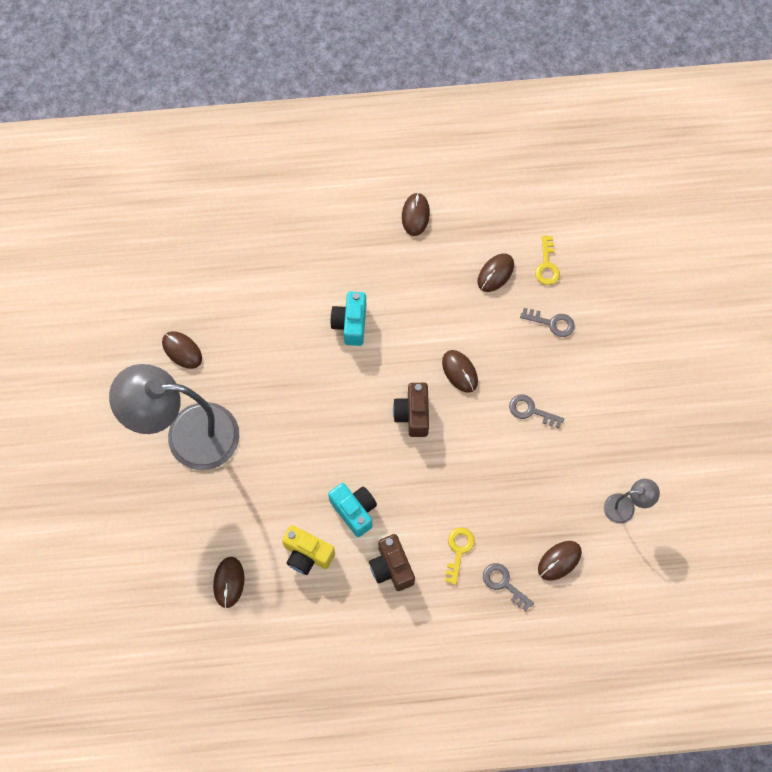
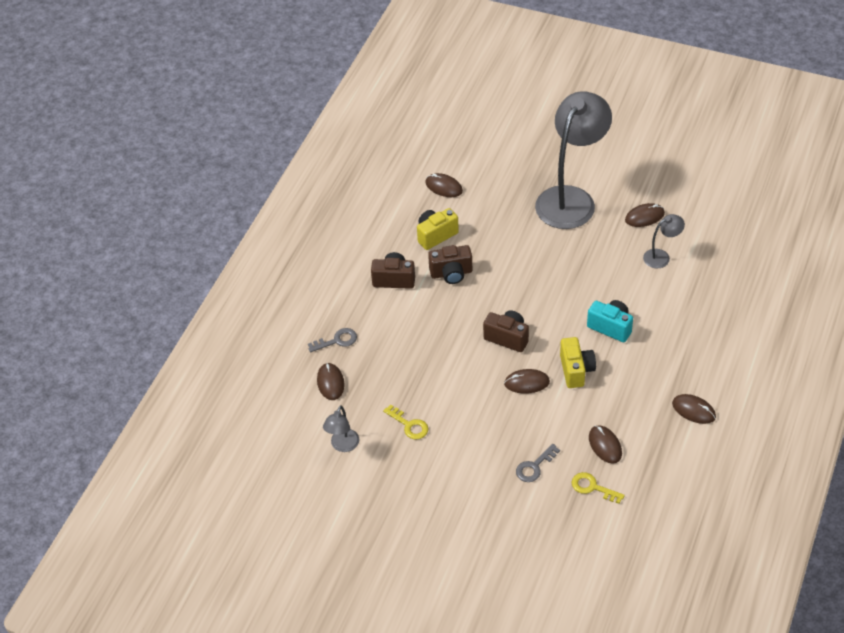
camera: 120 degrees right, 20 degrees down
(232, 313) = (661, 256): none -> grey lamp
(354, 511) = (451, 273): turquoise camera -> brown camera
(421, 333) = (576, 370): none -> yellow camera
(458, 550) = (380, 323): yellow key -> yellow key (409, 425)
(531, 411) = (463, 417): grey key -> none

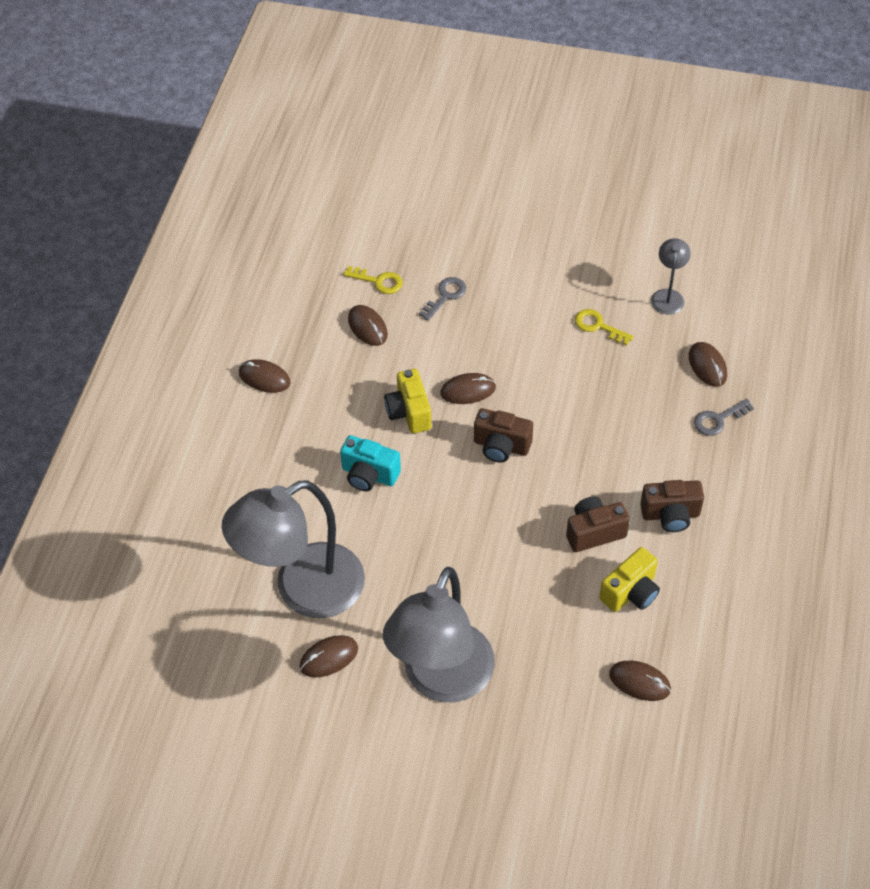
camera: 170 degrees right, 5 degrees up
(661, 256) = (303, 590): grey lamp -> grey lamp, size x2.34

